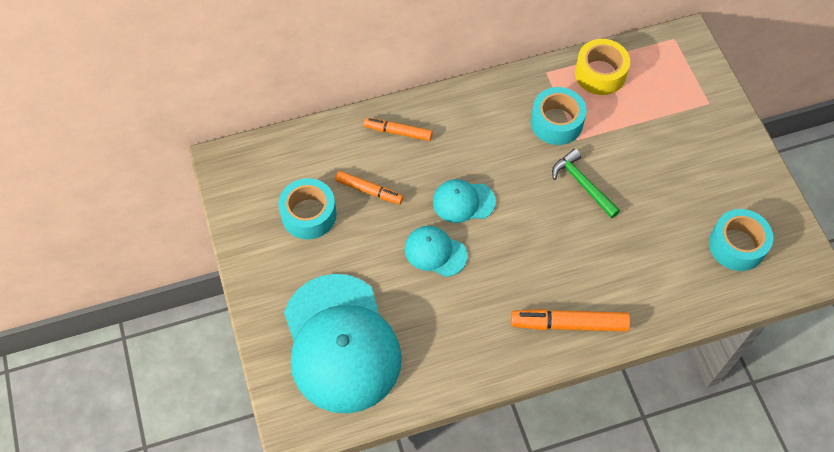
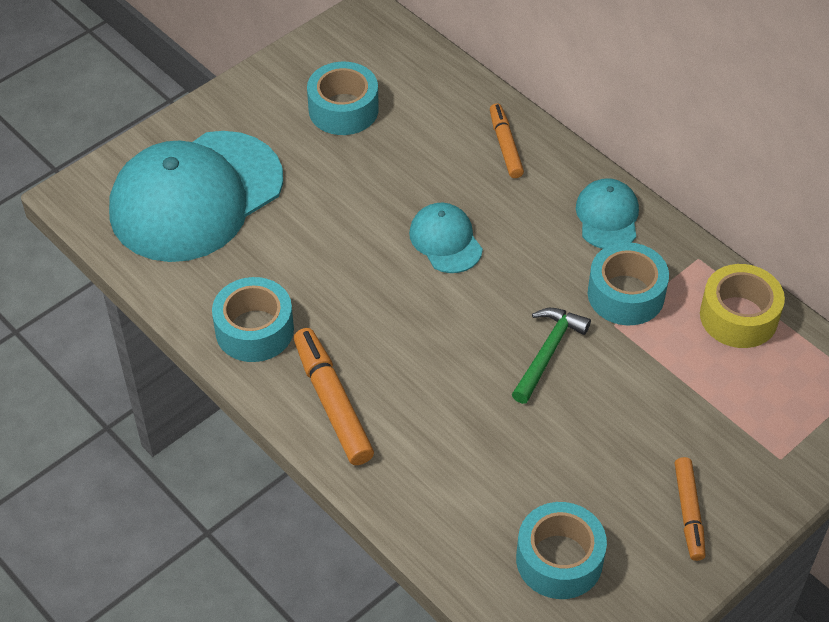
camera: 65 degrees right, 10 degrees down
(369, 191) = (407, 149): orange marker -> orange marker (688, 513)
(435, 252) = (359, 238): turquoise cap -> turquoise cap (607, 217)
(485, 349) = (254, 330): none -> turquoise tape

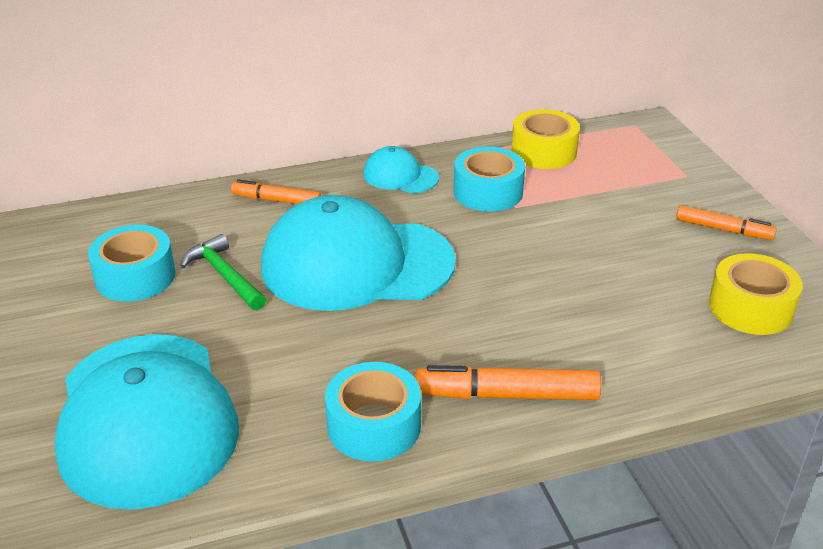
camera: 65 degrees left, 15 degrees down
(445, 240) = (356, 264): turquoise cap -> turquoise cap, size x2.19
(547, 352) = (524, 247): green hammer -> green hammer (224, 275)
(559, 560) = (750, 308): turquoise tape -> yellow tape

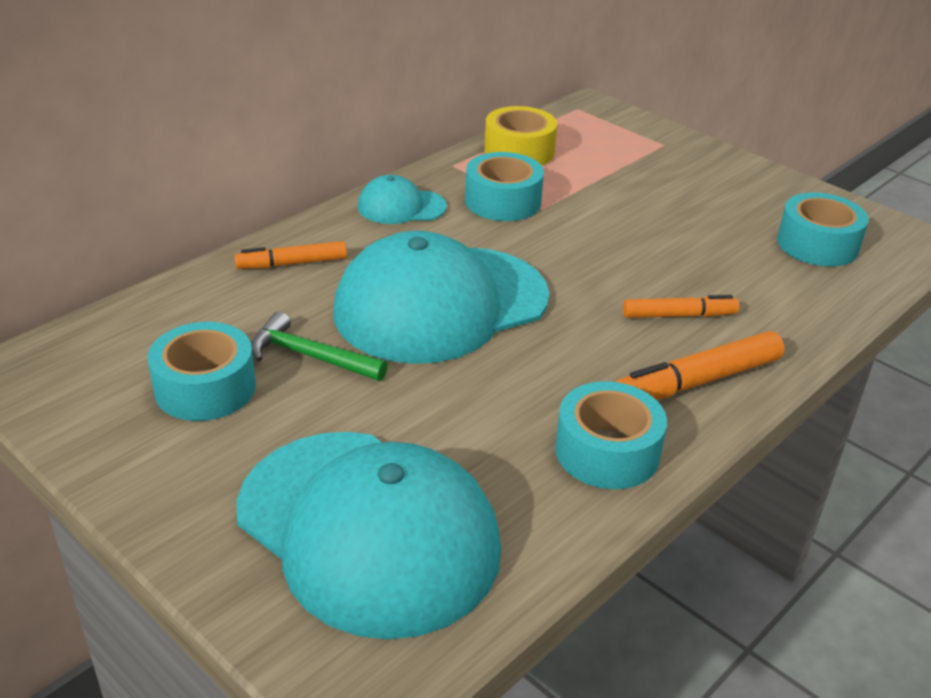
camera: 30 degrees left, 0 degrees up
(723, 229) = (736, 184): orange marker -> orange marker (679, 315)
(750, 308) = (817, 244): yellow tape -> turquoise tape

